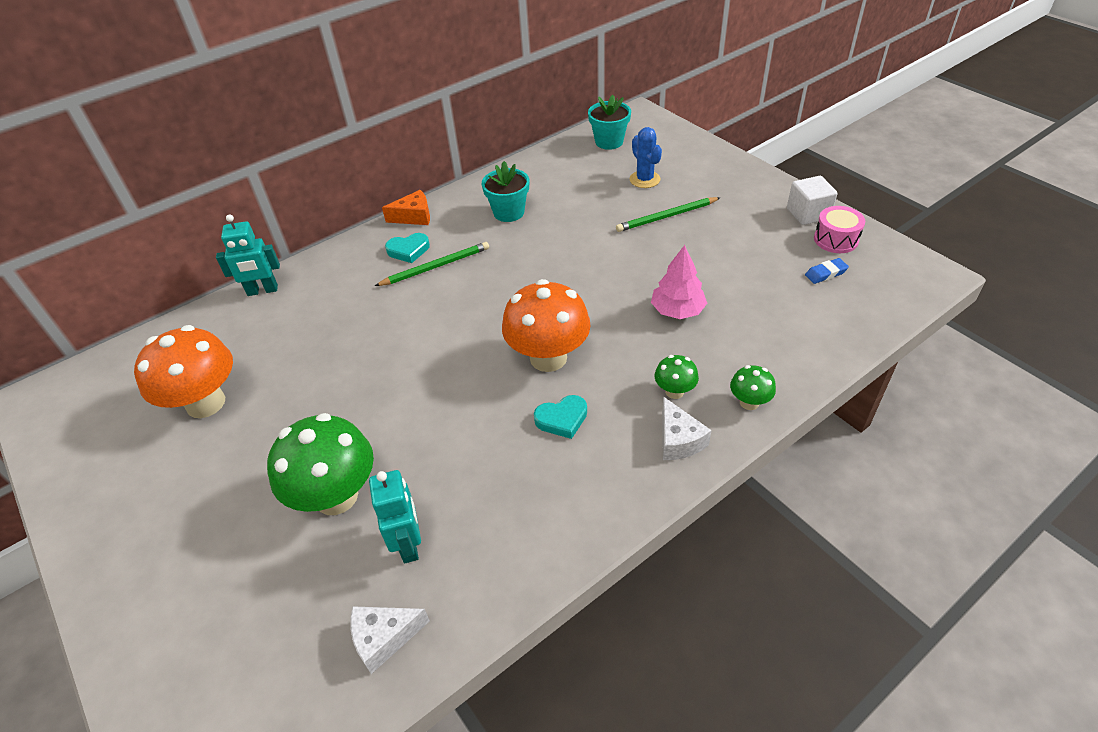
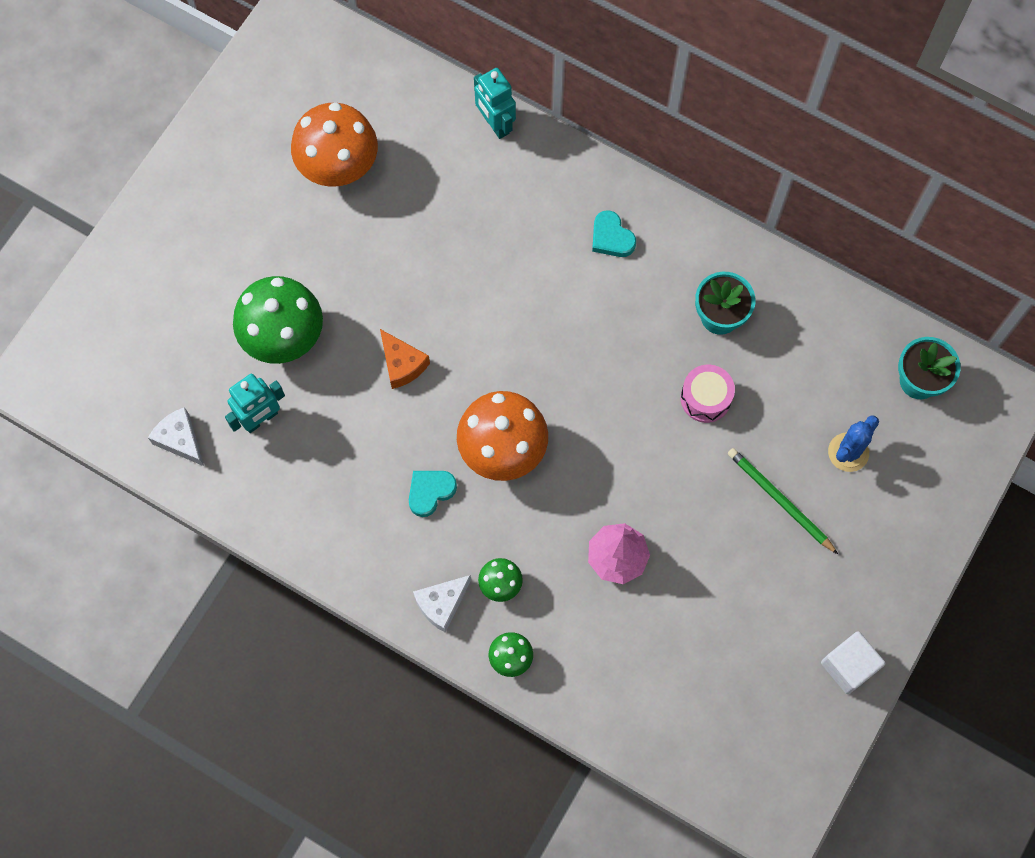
camera: 65 degrees right, 25 degrees up
(414, 217) = (672, 213): orange cheese -> orange cheese (402, 364)
(436, 266) = (595, 280): green pencil -> none
(562, 419) = (430, 492): turquoise heart -> turquoise heart turned 90 degrees clockwise
(825, 273) = (737, 704): blue eraser -> none
(836, 239) = (807, 707): pink drum -> pink drum (705, 398)

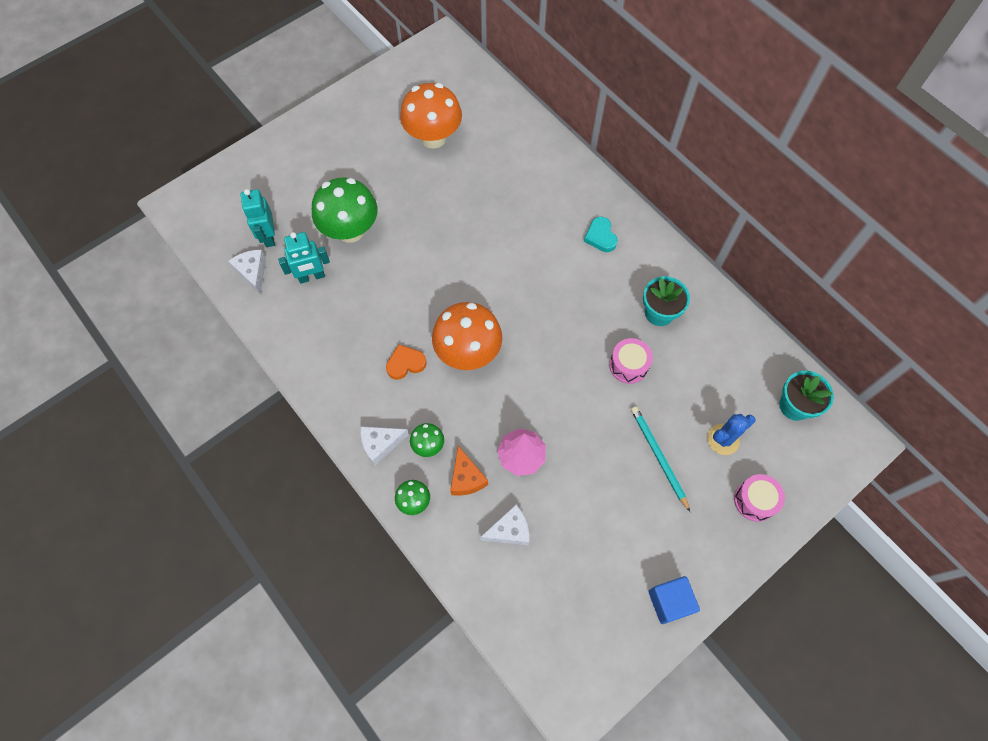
camera: 20 degrees right, 5 degrees down
(402, 364) = (422, 272): orange cheese -> orange cheese (466, 478)
(430, 492) = (405, 363): turquoise heart -> orange heart
(495, 124) = (548, 142): turquoise robot -> turquoise robot (268, 236)
(637, 651) = (509, 530): none -> white cheese
(779, 500) = (658, 457): green pencil -> turquoise pencil
(848, 666) = (669, 602): white cube -> blue cube
(907, 513) = (755, 500): none -> pink drum

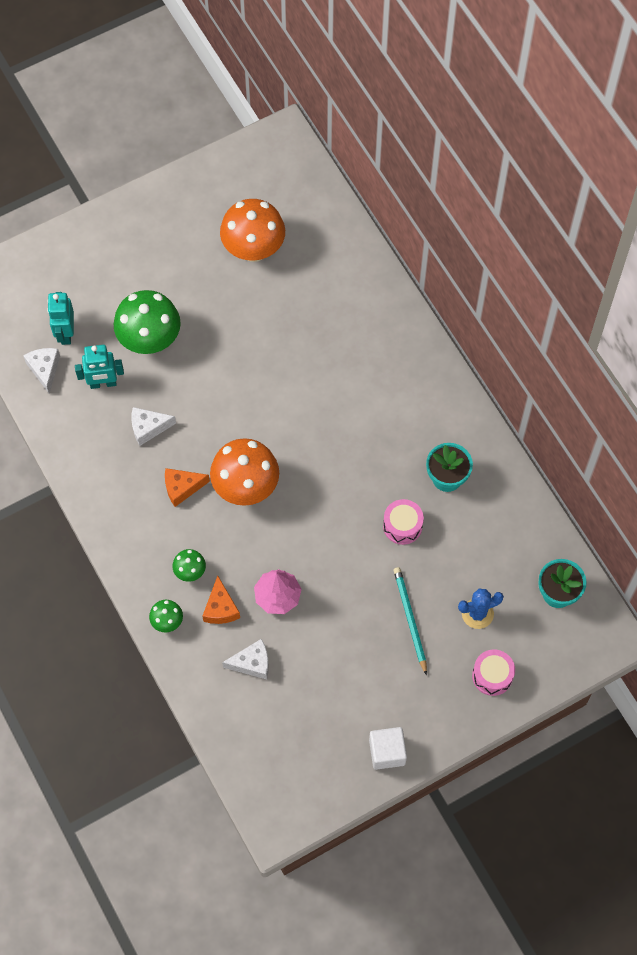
camera: 10 degrees right, 0 degrees up
(381, 444) = (145, 563): white cheese -> white cheese (148, 428)
(405, 363) = (182, 488): orange heart -> orange cheese
(600, 237) = (406, 387): turquoise heart -> none
(669, 602) = (387, 752): blue cube -> white cube

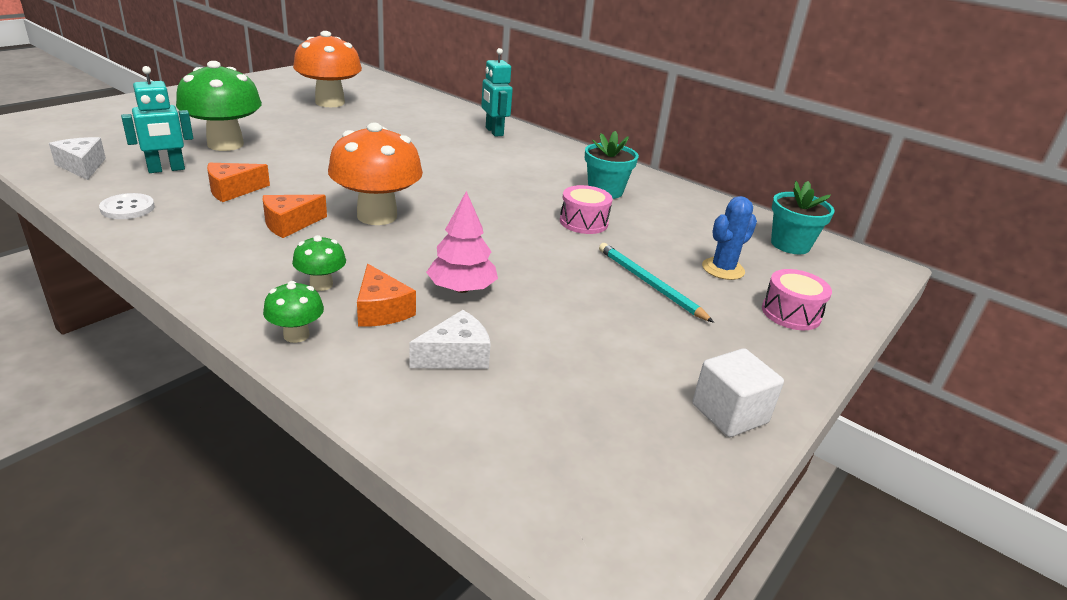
camera: 25 degrees left, 35 degrees down
(65, 333) = (114, 146): turquoise robot -> turquoise robot (494, 132)
(76, 444) = (127, 208): none -> white button
(148, 428) = (233, 190): white cheese -> orange cheese

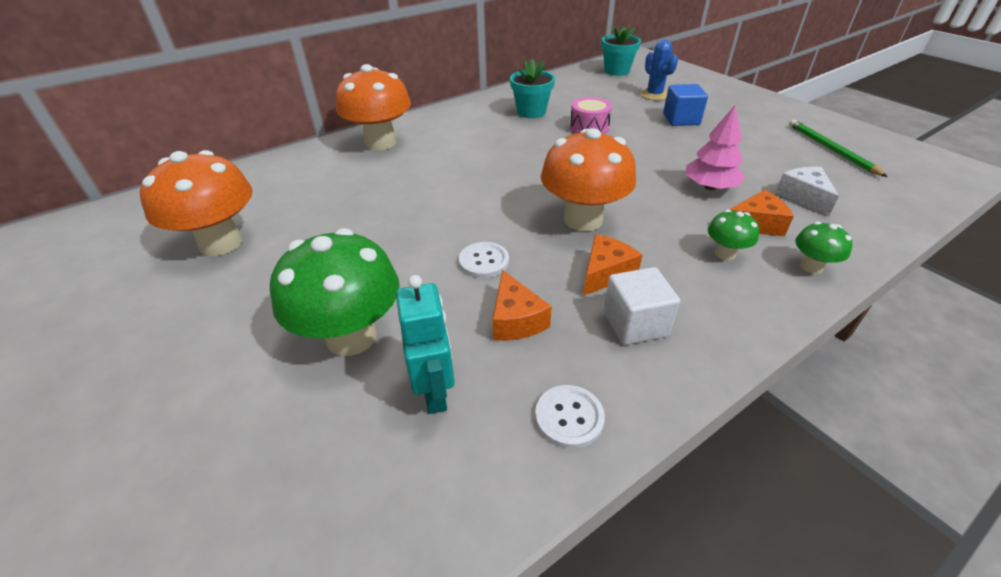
camera: 70 degrees left, 10 degrees up
(82, 166) = (400, 507): white cheese -> none
(290, 224) = (605, 273): orange cheese -> orange cheese turned 120 degrees counterclockwise
(308, 178) = (484, 261): none -> white button
(494, 132) = (380, 143): turquoise robot -> orange mushroom
(621, 409) = (830, 149): none -> green pencil
(649, 284) = (681, 119): turquoise pencil -> blue cube
(729, 413) = (816, 122): white cube -> white cube (635, 323)
(791, 313) = (704, 88): pink drum -> none

